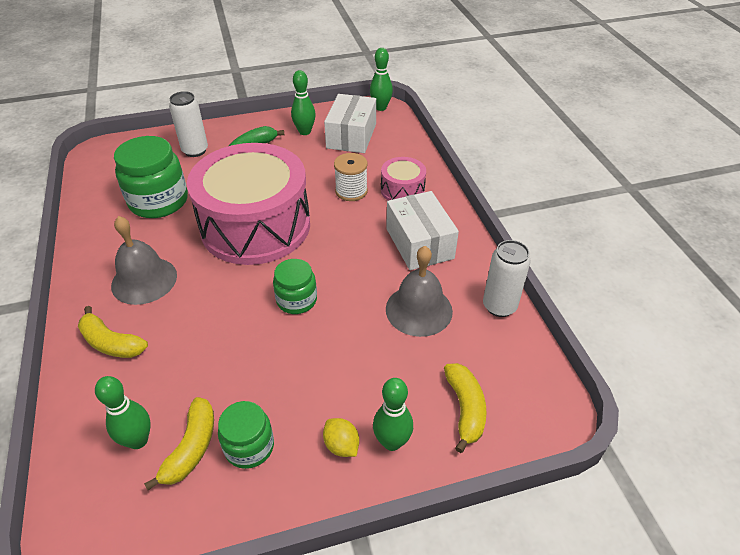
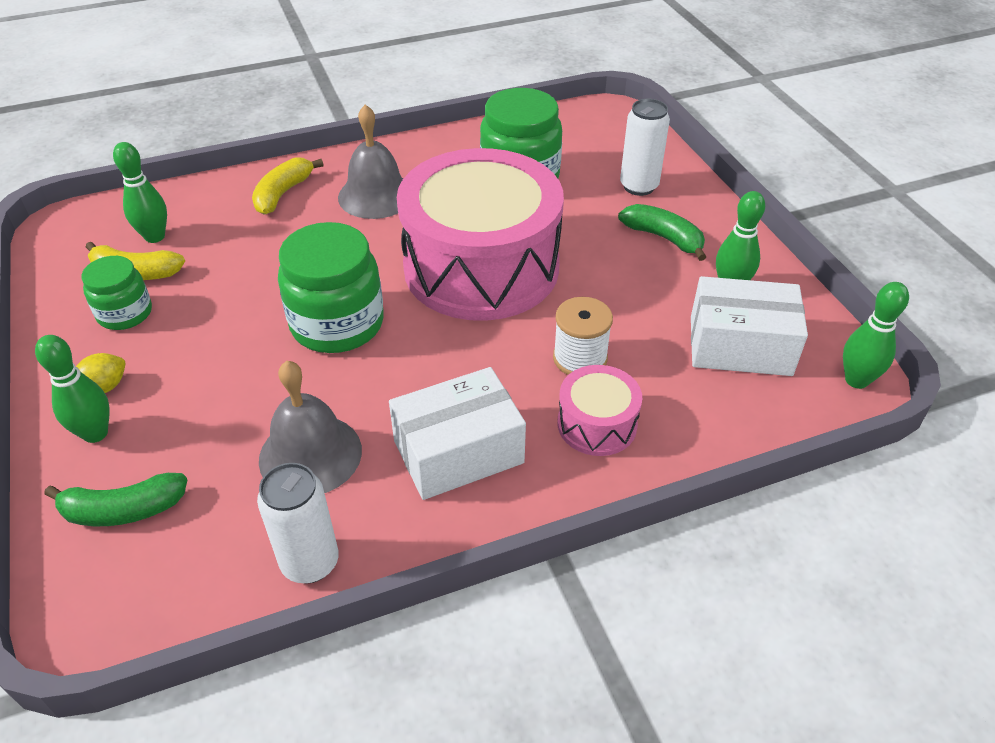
camera: 85 degrees right, 0 degrees up
(296, 300) = (337, 324): green jar -> green jar, size x1.70
(465, 409) = (123, 510): yellow banana -> green banana

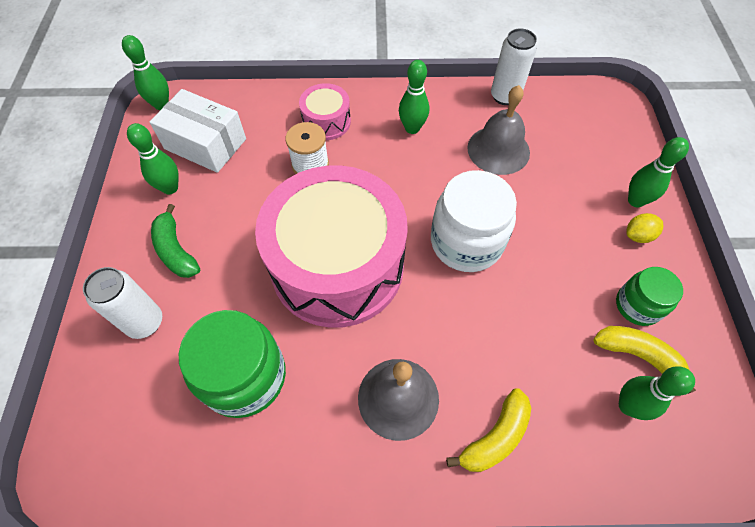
camera: 160 degrees left, 15 degrees up
(123, 510) = (607, 147): green banana -> none
(337, 324) = (466, 242): green jar -> white jar
(458, 451) = (412, 128): white box -> green bowling pin

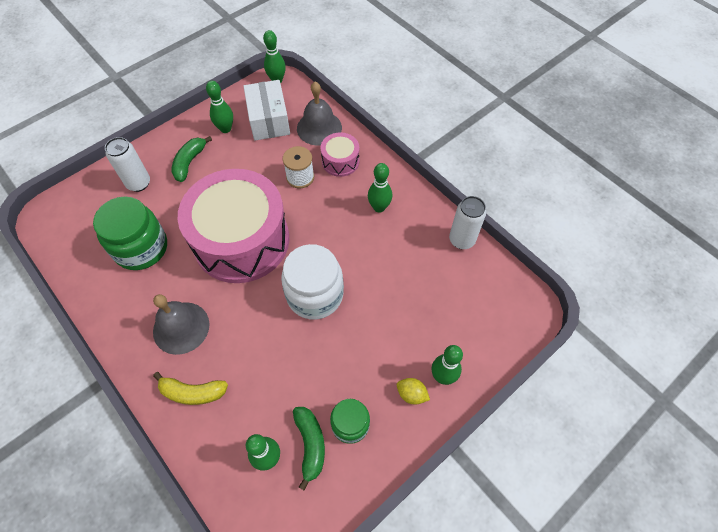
camera: 50 degrees right, 0 degrees up
(498, 150) = (408, 266): grey bell -> grey bell (319, 128)
(638, 355) = (310, 444): yellow banana -> green banana

